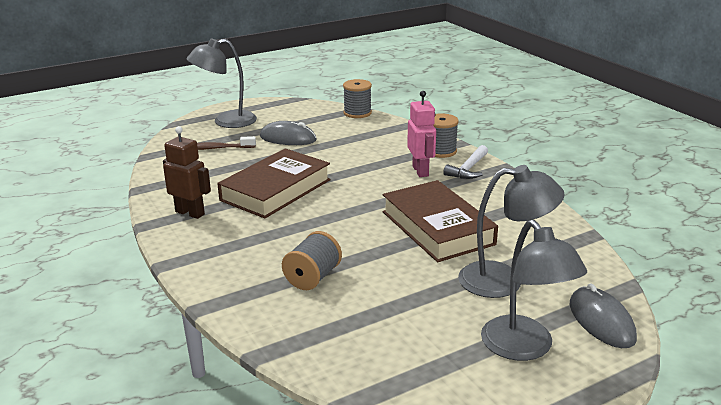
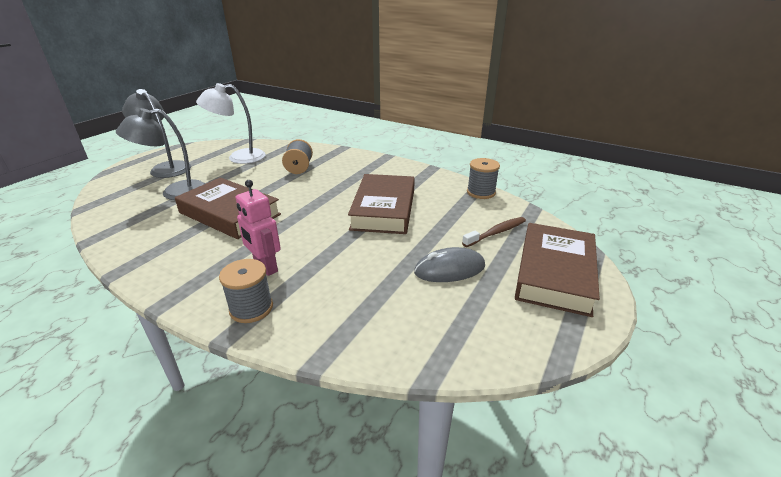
camera: 150 degrees right, 5 degrees up
(190, 213) = (418, 179): brown robot -> none
(226, 121) = (554, 273): grey lamp -> brown book
(357, 113) = (423, 360): grey spool -> grey spool (481, 192)
(392, 337) = (239, 157): none -> white lamp
(468, 169) = (209, 286): white hammer -> none
(601, 321) = (114, 187): grey mouse -> none

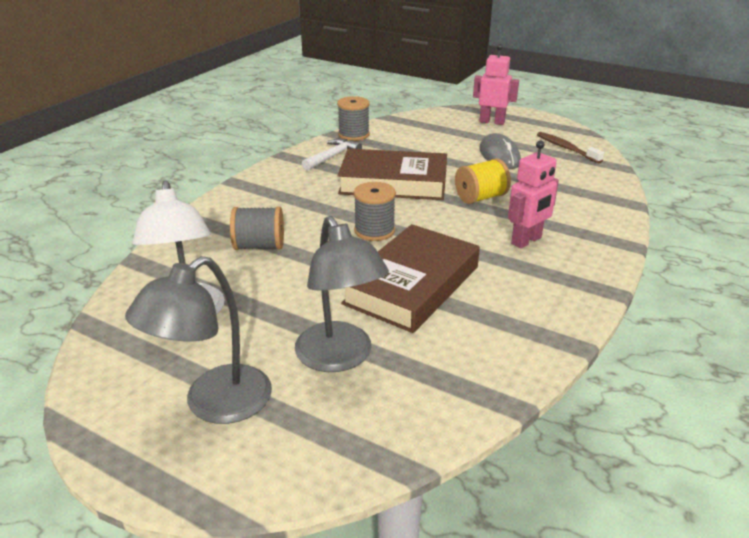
camera: 90 degrees left, 0 degrees up
(251, 308) = (592, 239): grey spool -> grey spool (374, 231)
(351, 249) = (480, 197): none -> yellow spool
(432, 185) = (332, 156): none -> white hammer
(496, 232) = (435, 135): brown toothbrush -> brown toothbrush (566, 148)
(554, 273) = (492, 122): brown book -> pink robot

